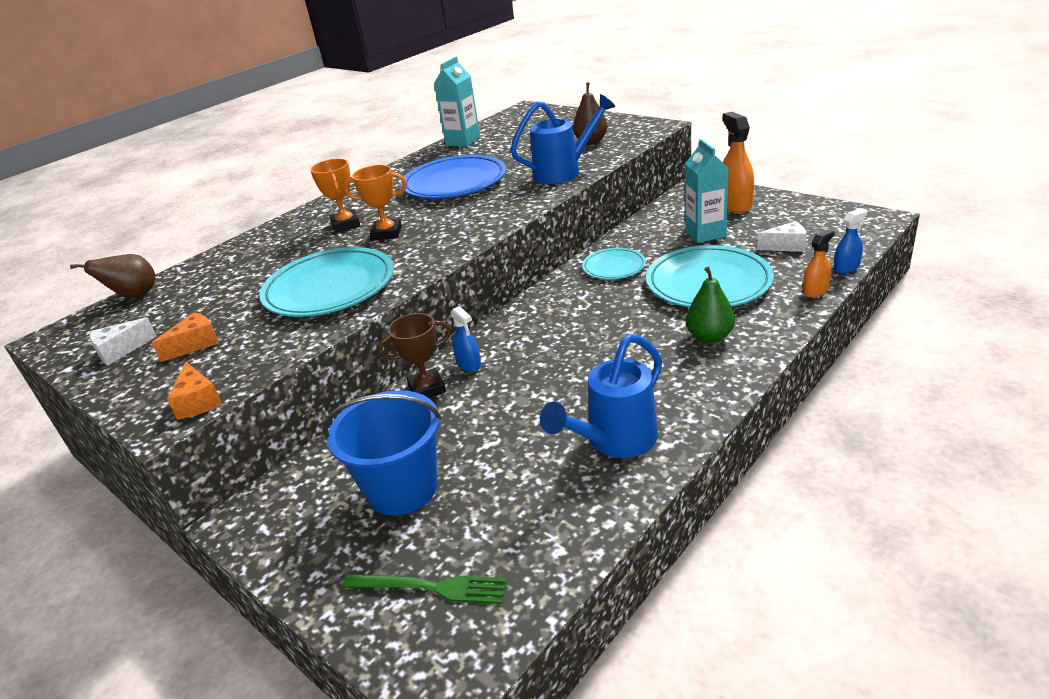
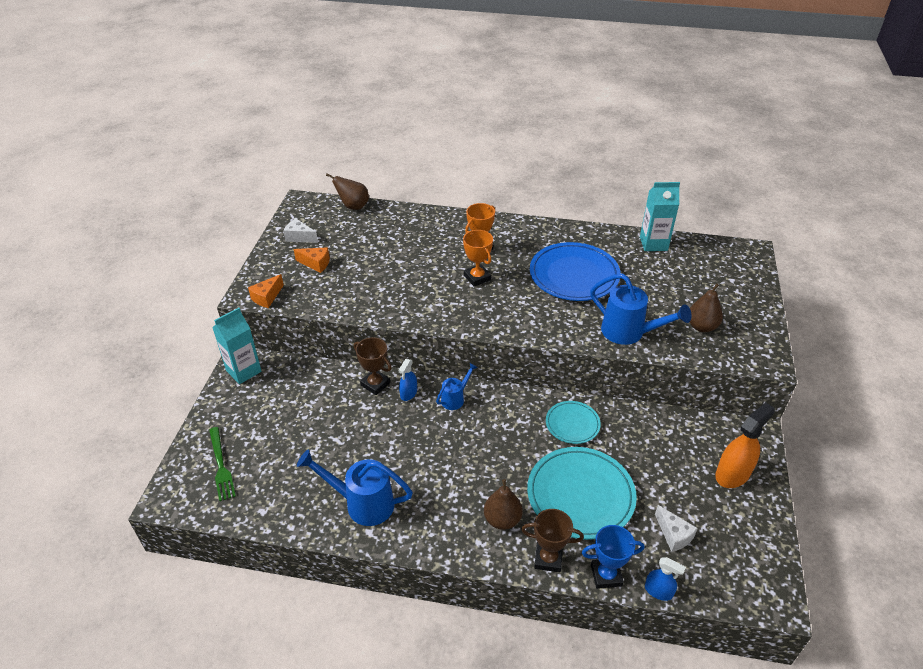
camera: 55 degrees right, 10 degrees up
(330, 288) = (396, 287): turquoise plate -> none
(402, 489) = (285, 418): blue bucket -> none
(511, 332) = (455, 399): none -> blue watering can
(705, 233) = (662, 468): turquoise carton -> turquoise carton (243, 371)
(709, 337) = (502, 519): green pear -> brown pear
(778, 319) = (548, 559): none -> brown trophy
(815, 291) = (606, 575): orange spray bottle -> blue trophy

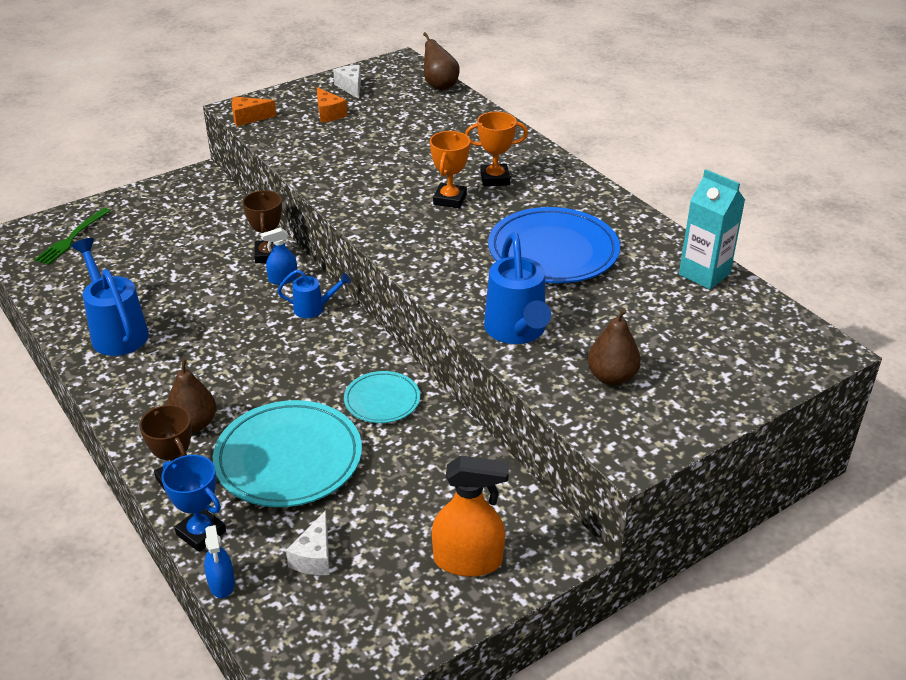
camera: 45 degrees right, 5 degrees down
(243, 371) = (190, 183): turquoise carton -> none

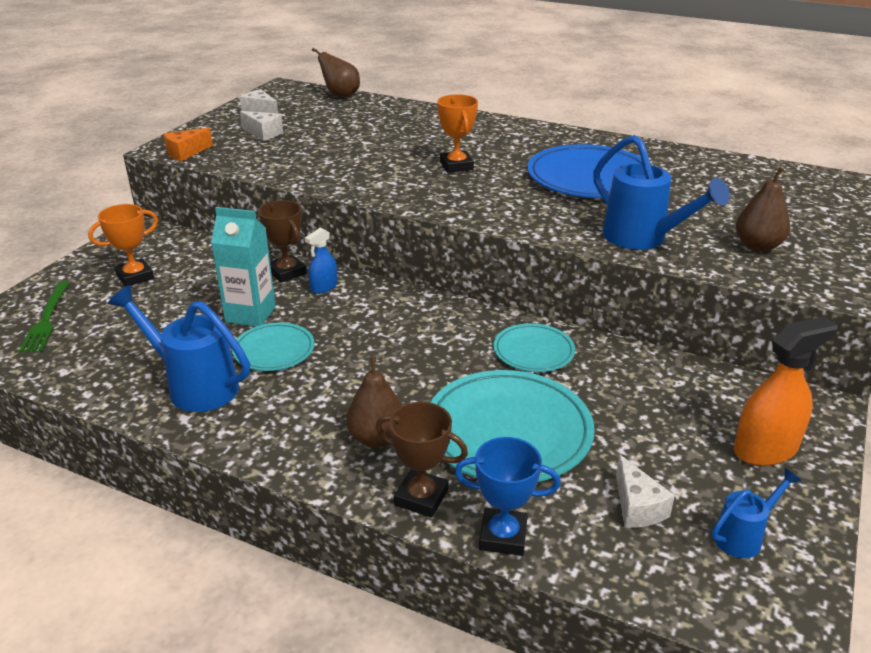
camera: 30 degrees left, 5 degrees down
(194, 323) = (274, 350): none -> turquoise plate
(221, 584) = (581, 575): blue spray bottle -> none
(314, 309) = (382, 301): blue watering can -> blue watering can (743, 536)
(329, 114) = (263, 133): orange cheese -> white cheese
(495, 179) = (474, 144): orange trophy -> orange trophy (135, 276)
(704, 274) = (718, 163): turquoise carton -> turquoise carton (250, 314)

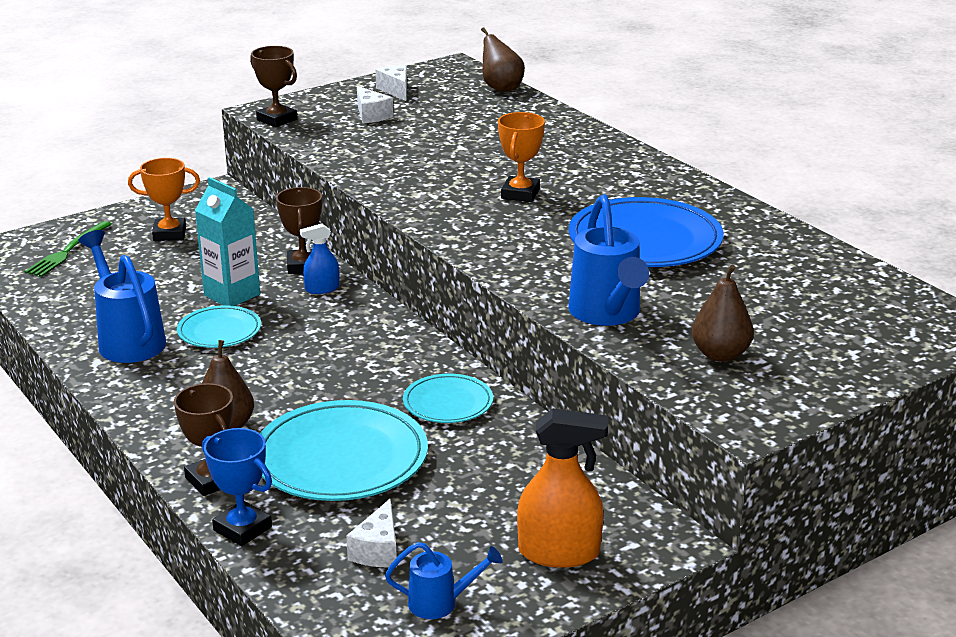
camera: 30 degrees right, 5 degrees down
(186, 153) = (277, 120): orange cheese -> brown trophy

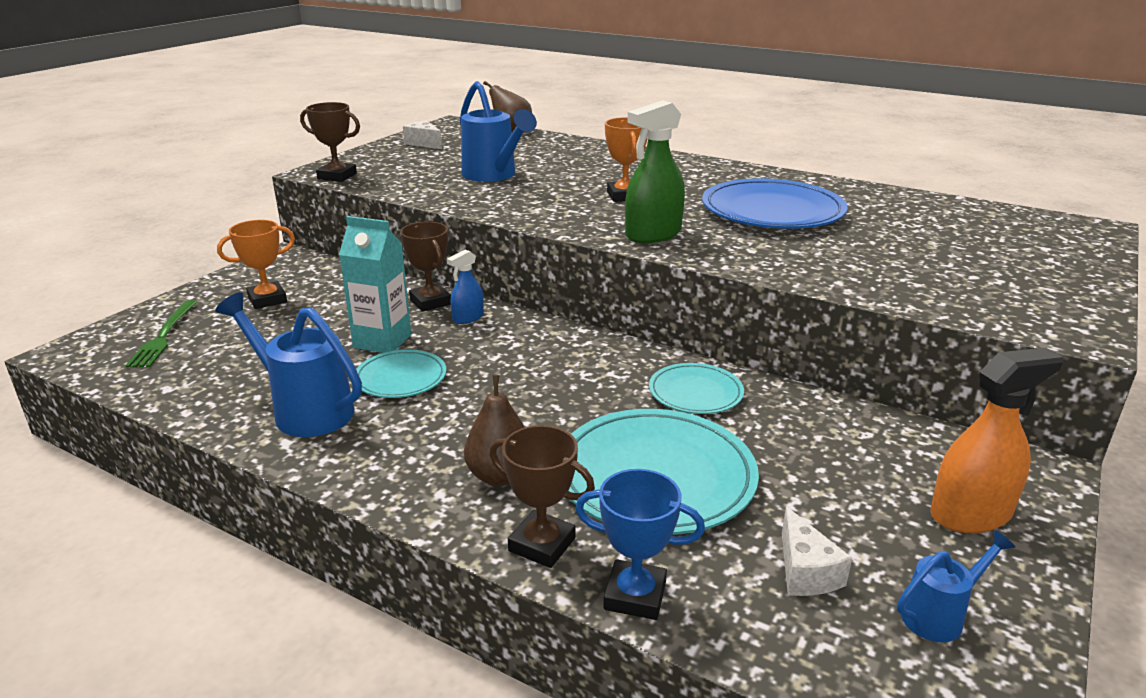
camera: 25 degrees left, 0 degrees up
(371, 115) = (423, 162): white cheese -> none
(494, 243) = (653, 234): none -> green spray bottle
(607, 314) = (828, 270): blue watering can -> blue watering can (493, 175)
(720, 355) = (964, 283): brown pear -> none

